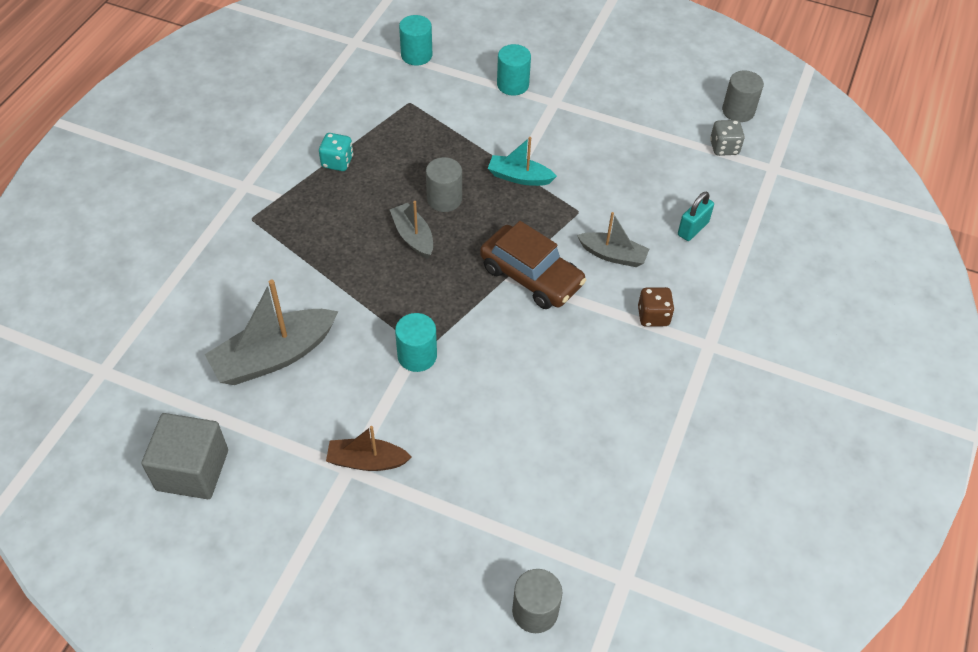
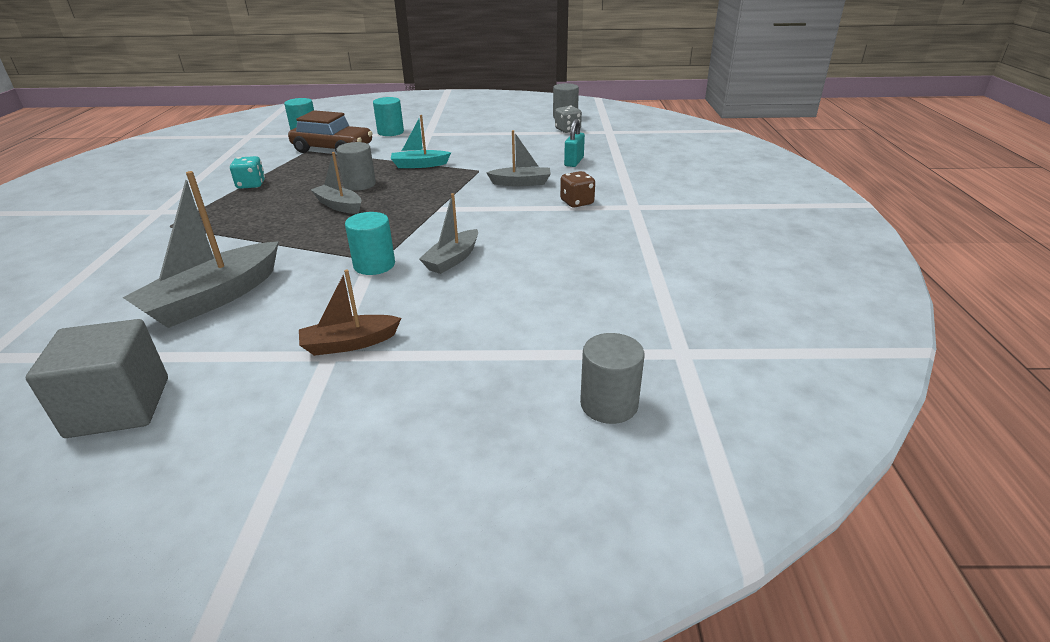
camera: 20 degrees left, 20 degrees down
(489, 373) = (452, 259): none -> grey boat
(531, 276) = (459, 204): brown car -> brown car (333, 149)

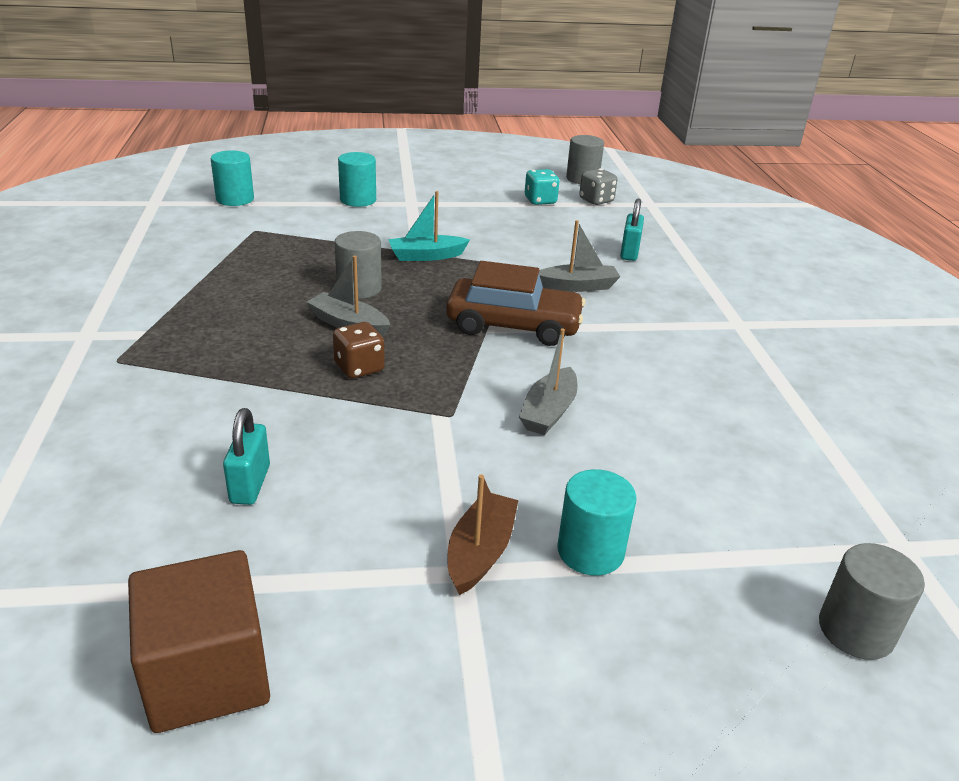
camera: 10 degrees left, 0 degrees up
(119, 407) = (207, 674): grey cube -> brown cube
(214, 298) = (250, 484): grey boat -> turquoise padlock
(251, 185) = (202, 289): turquoise dice -> turquoise dice (540, 201)
(333, 149) = (290, 228): brown car -> brown car (513, 325)
(350, 343) = (480, 552): brown boat -> brown boat turned 135 degrees clockwise
(374, 265) = (448, 423): turquoise cylinder -> turquoise cylinder (590, 551)
(577, 202) = (665, 318): brown dice -> brown dice (359, 368)

